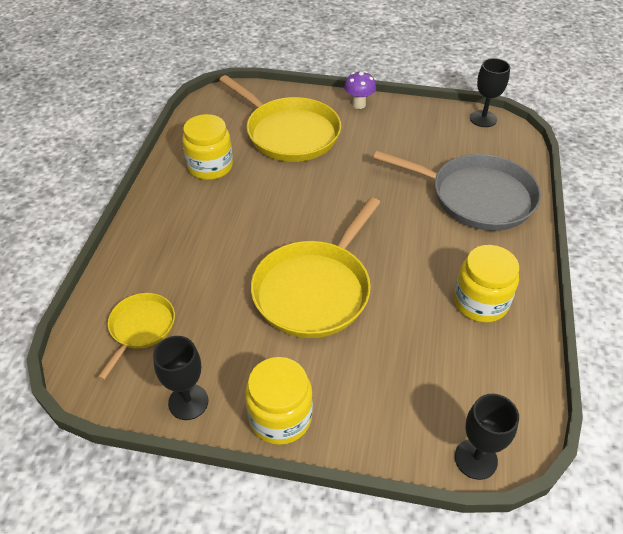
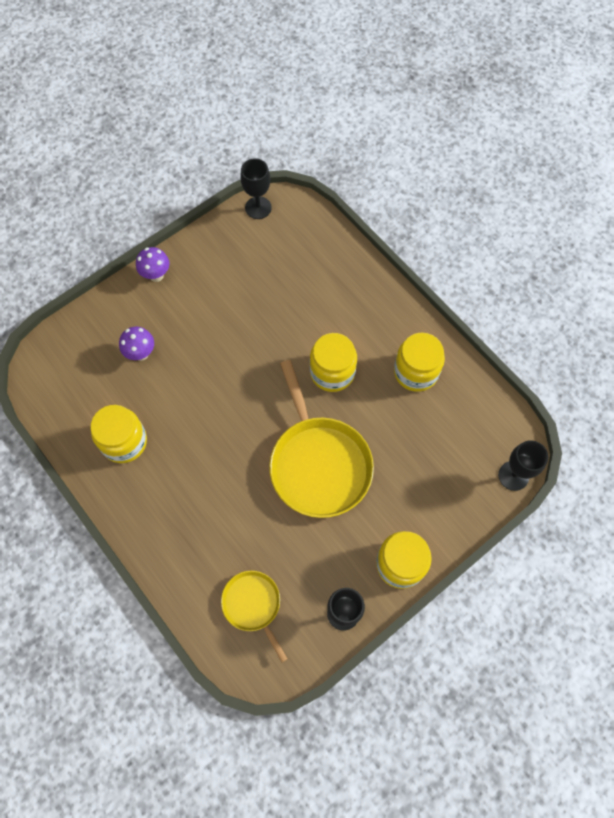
camera: 50 degrees left, 20 degrees up
(289, 133) = (141, 353): yellow pan -> purple mushroom
(407, 245) = (332, 372): none -> yellow jar
(477, 197) = (329, 288): grey pan -> none

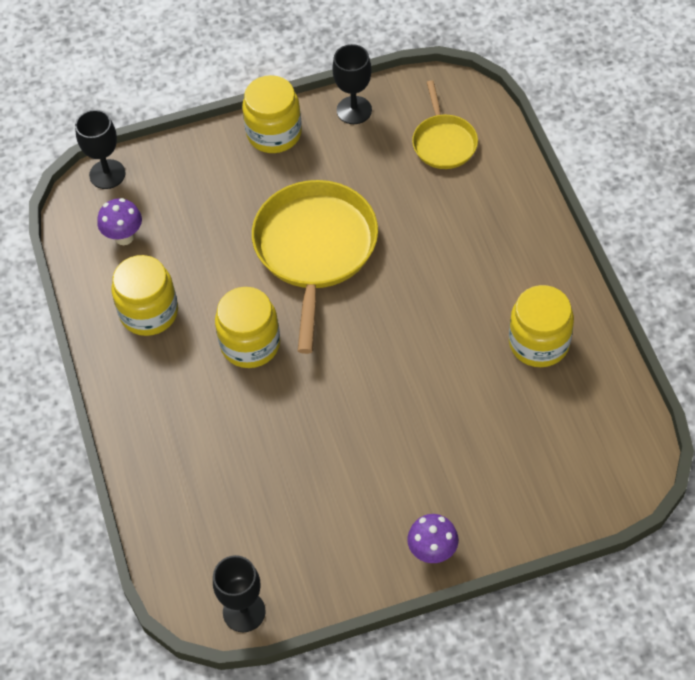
camera: 155 degrees left, 10 degrees down
(141, 353) = (487, 445): purple mushroom -> purple mushroom (124, 237)

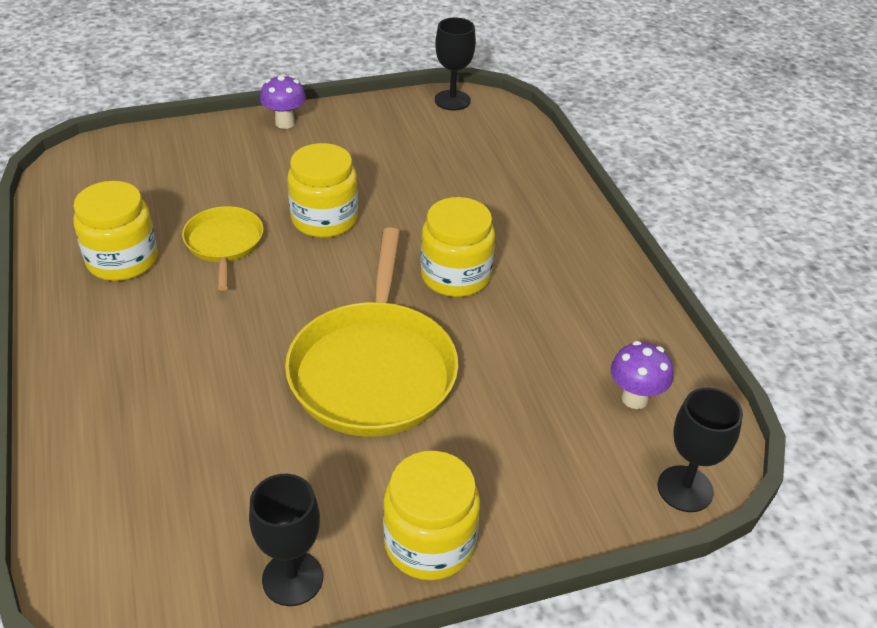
camera: 175 degrees right, 15 degrees down
(149, 312) = (581, 312): yellow jar -> yellow jar (324, 219)
(444, 142) = (157, 511): yellow pan -> yellow pan (224, 243)

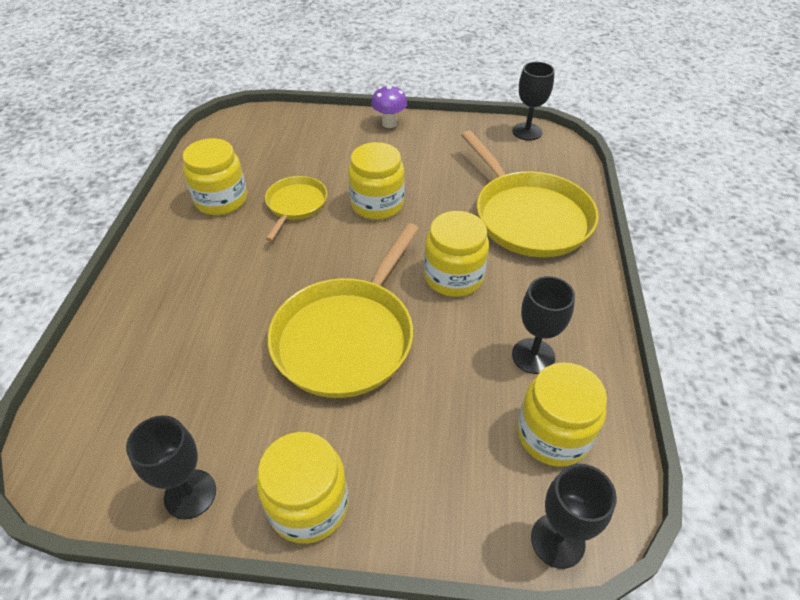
camera: 25 degrees right, 5 degrees up
(503, 193) = (529, 217): none -> yellow pan
(579, 332) = (533, 356): none -> black goblet
(634, 398) = (553, 434): purple mushroom -> yellow jar

